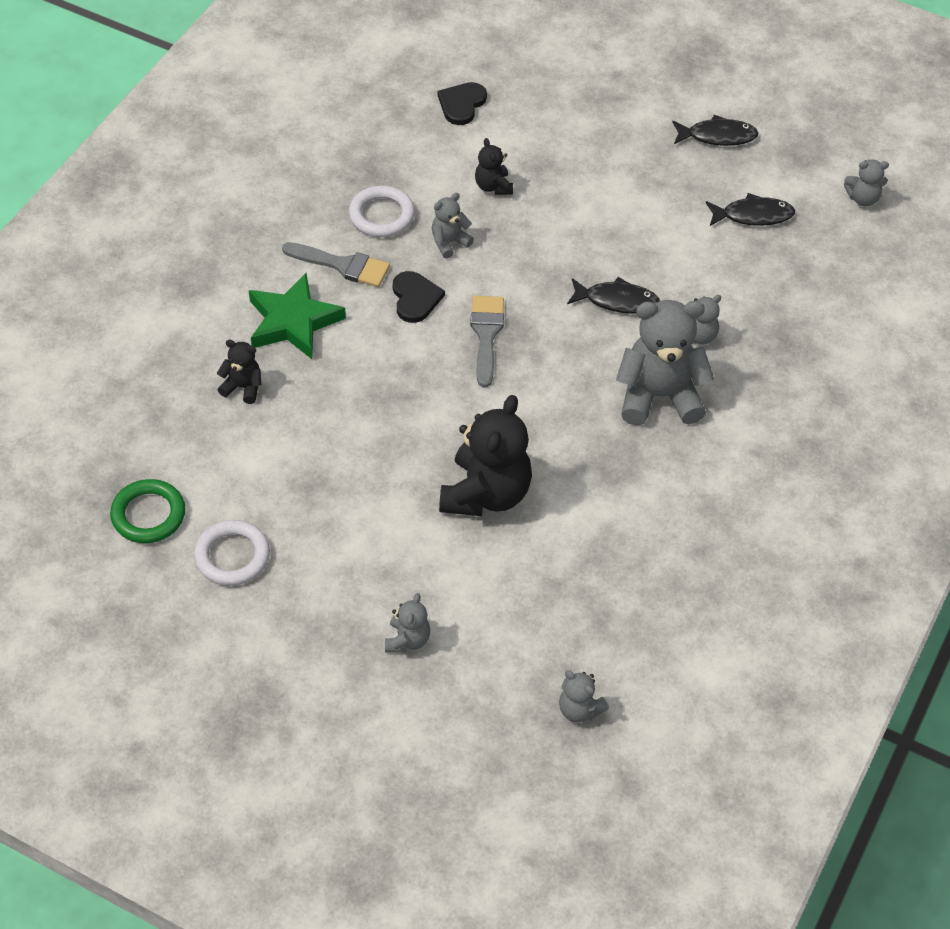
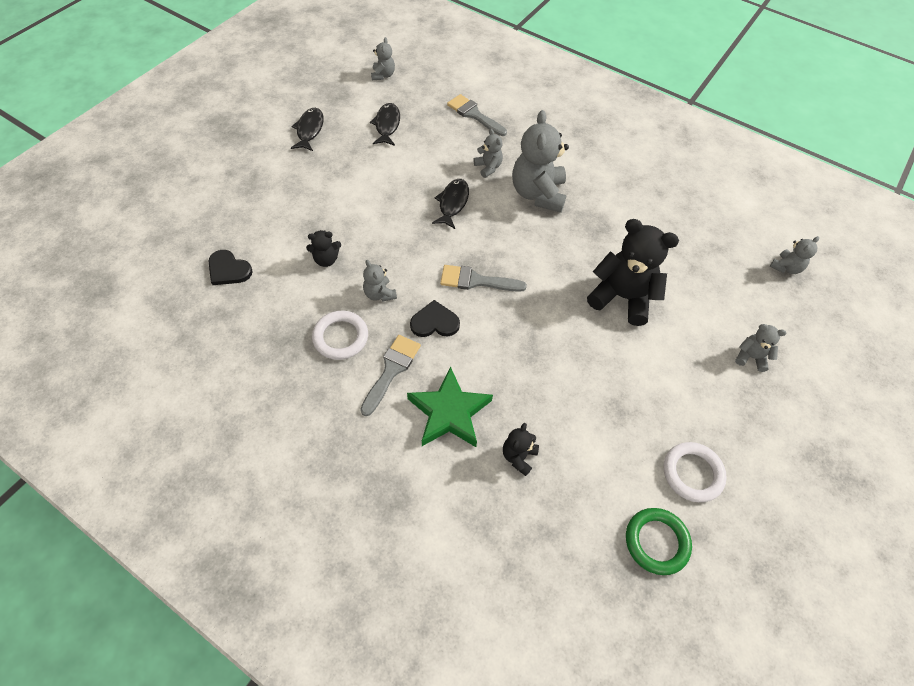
camera: 85 degrees left, 5 degrees up
(808, 313) = (474, 115): none -> grey brush

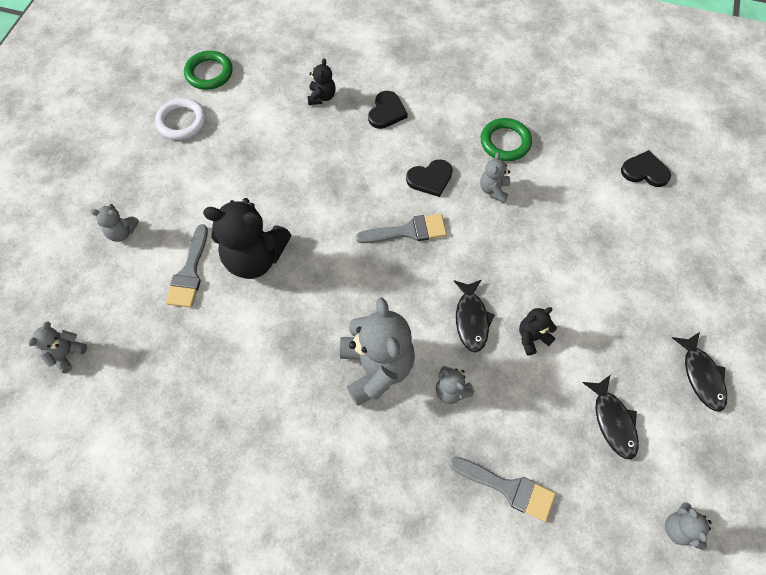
camera: 165 degrees right, 5 degrees up
(326, 259) = (564, 208): black teddy bear -> black teddy bear (532, 337)
(340, 337) = (505, 142): white ring -> green ring
(379, 294) = (493, 190): grey teddy bear -> grey teddy bear turned 120 degrees counterclockwise
(391, 370) = (448, 129): grey brush -> grey brush (189, 272)
(449, 412) = (386, 112): green star -> black heart

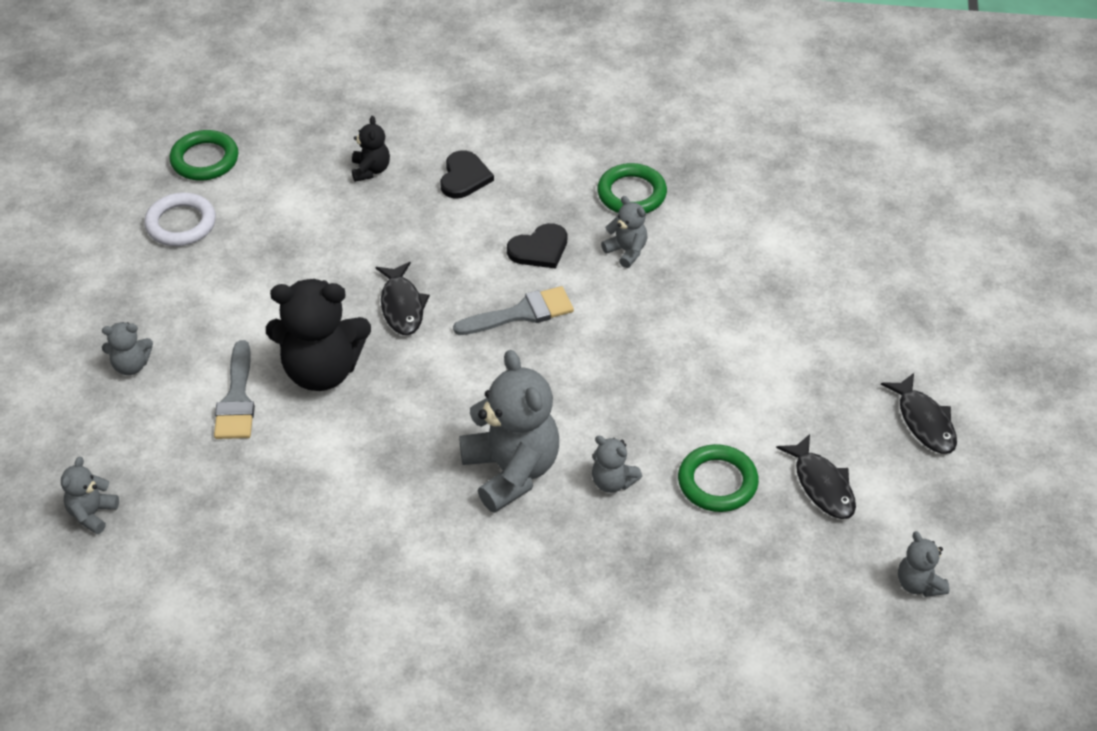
camera: 10 degrees left, 15 degrees down
(471, 319) = (624, 401): black fish -> black fish (402, 306)
(493, 190) = (626, 251): grey teddy bear -> grey teddy bear turned 135 degrees clockwise
(508, 488) = (703, 574): grey brush -> none
(531, 404) = (717, 482): none -> green ring
(532, 337) = (706, 410): black teddy bear -> none
(645, 171) = (821, 204): black heart -> none

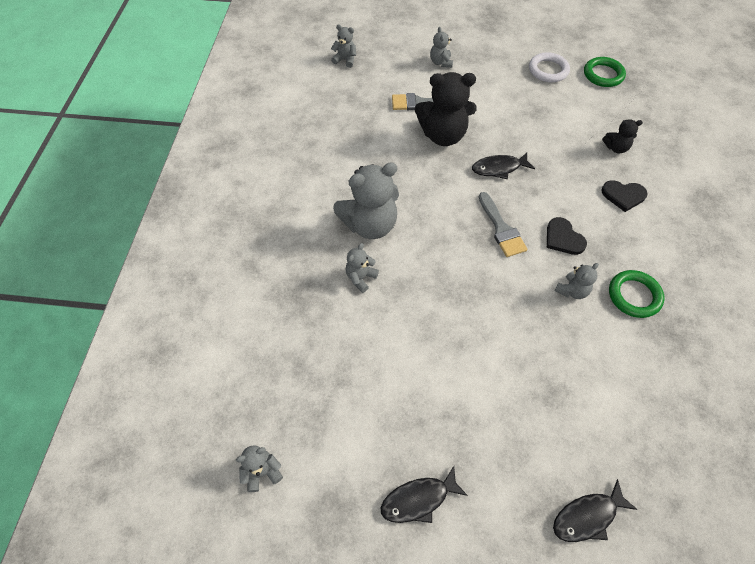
camera: 90 degrees right, 10 degrees up
(322, 371) = (443, 135): black teddy bear -> black teddy bear turned 90 degrees counterclockwise
(717, 482) = (359, 340): green ring -> none
(822, 485) = (355, 410): black fish -> black fish (587, 516)

